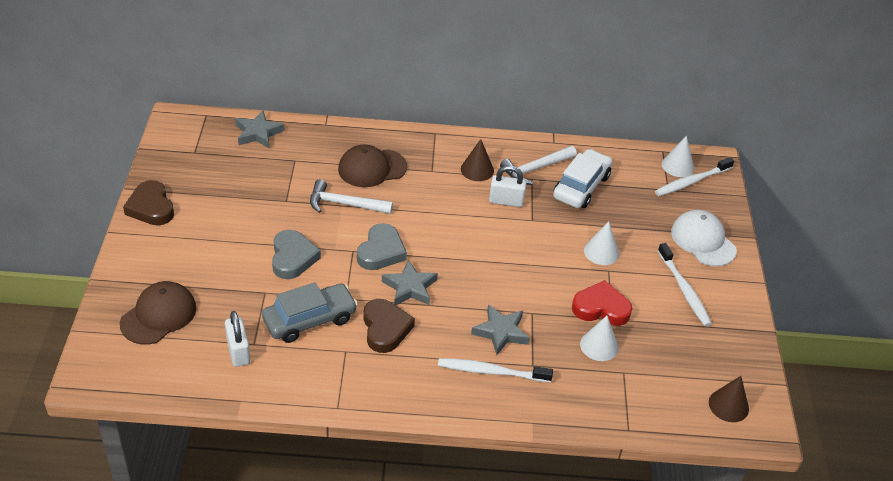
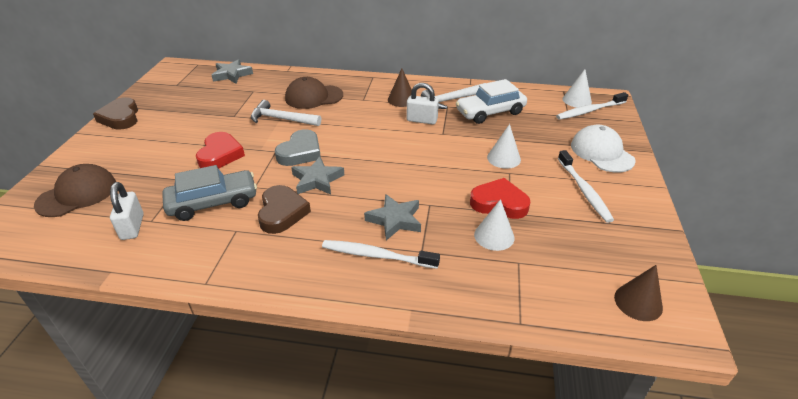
camera: 10 degrees right, 5 degrees down
(292, 258) = (220, 155): grey heart -> red heart
(581, 187) = (490, 112): white car -> white car turned 150 degrees counterclockwise

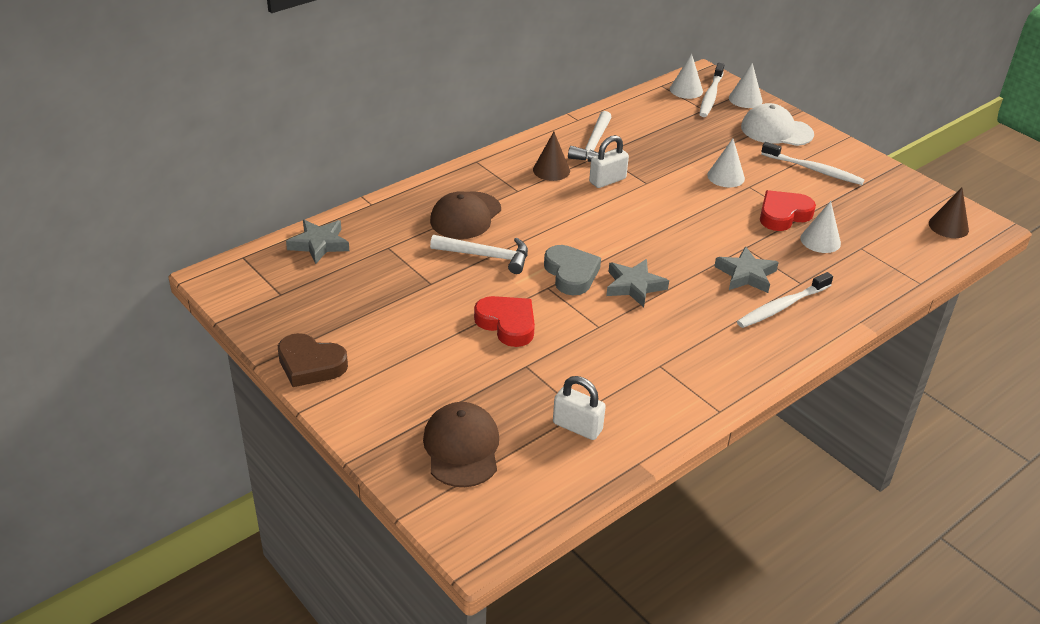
camera: 50 degrees left, 0 degrees up
(213, 203) = (596, 362): grey car -> none
(282, 119) = (486, 256): white hammer -> white hammer turned 135 degrees counterclockwise
(282, 213) = (663, 328): brown heart -> none
(490, 112) = (644, 140): white car -> none
(614, 124) = (745, 99): none -> white cone

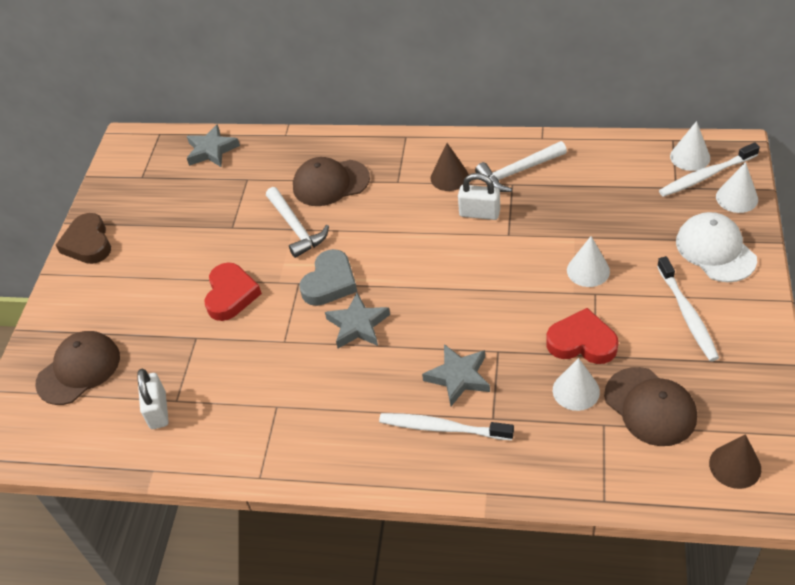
camera: 55 degrees right, 10 degrees up
(868, 224) = (650, 406): none -> brown cap

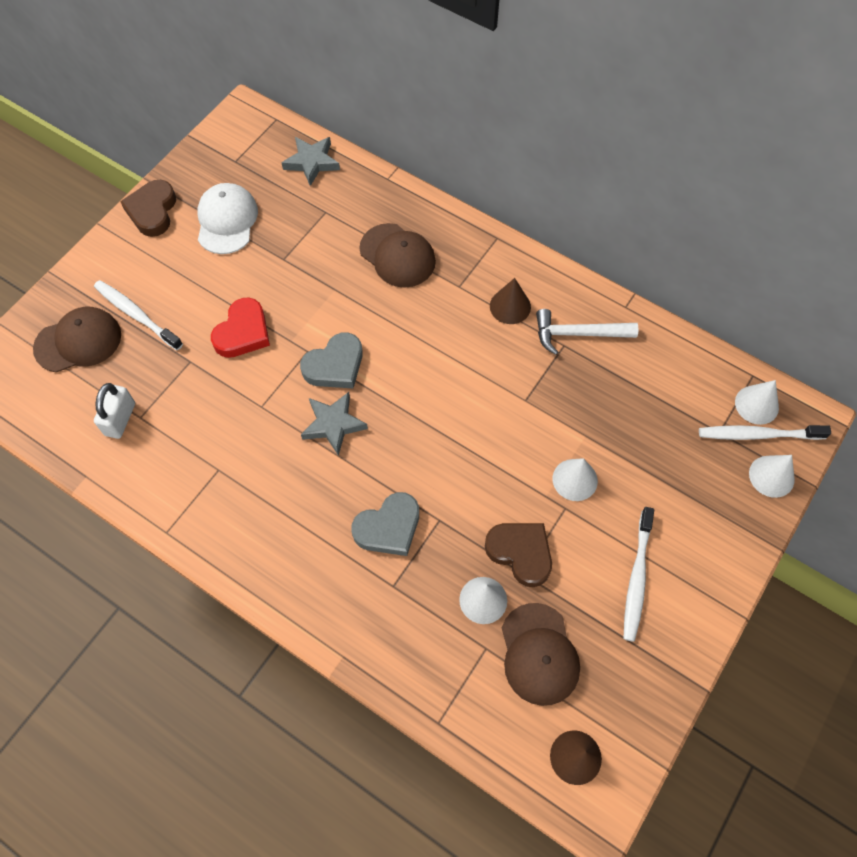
camera: 20 degrees right, 15 degrees up
(296, 228) = (338, 289): white hammer -> none
(330, 183) = (397, 255): brown cap -> brown cap turned 150 degrees counterclockwise
(443, 428) = (344, 571): white toothbrush -> white toothbrush (137, 315)
(458, 377) = (388, 527): grey star -> grey heart
(479, 213) = (513, 362): white padlock -> none
(582, 342) = (520, 553): red heart -> brown heart
(715, 250) = (710, 523): white cap -> white cap (226, 220)

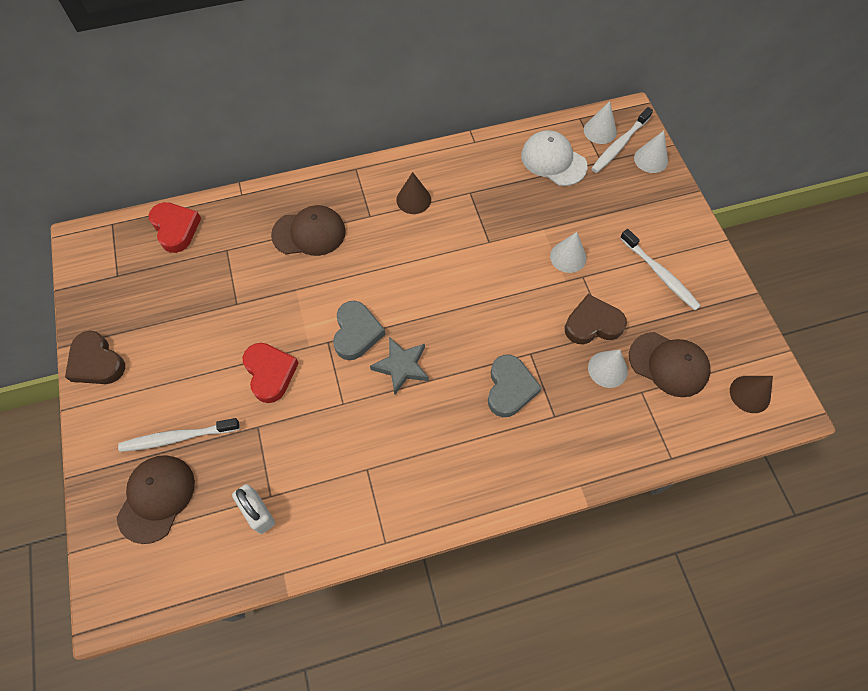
camera: 50 degrees left, 0 degrees up
(226, 220) = (163, 317): white cap -> white cap (553, 161)
(312, 162) = (175, 228): grey star -> red heart
(578, 334) = (469, 179): white hammer -> none

